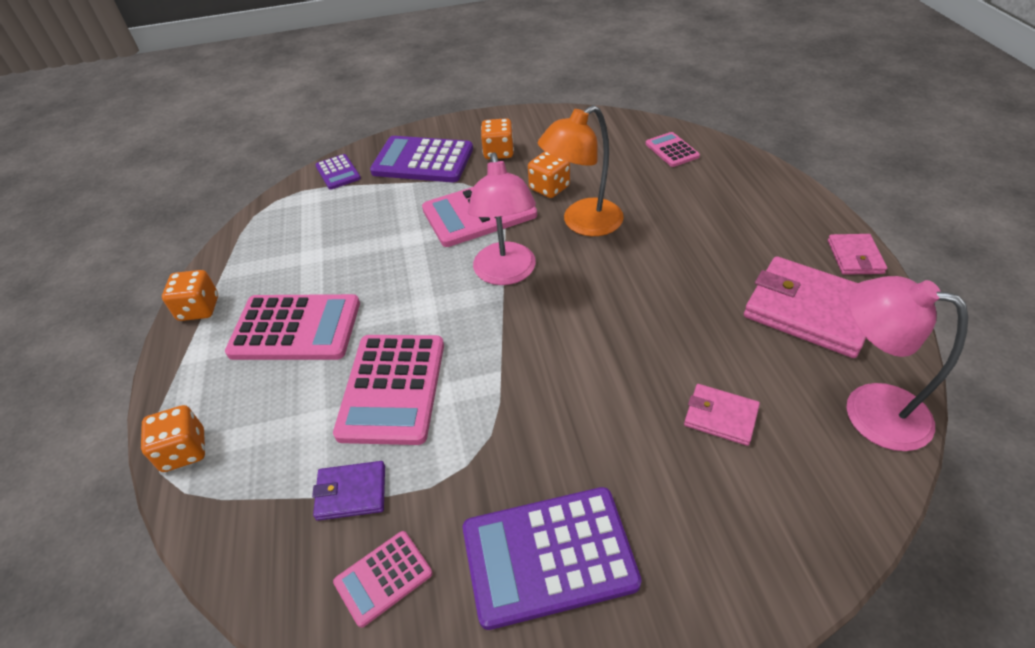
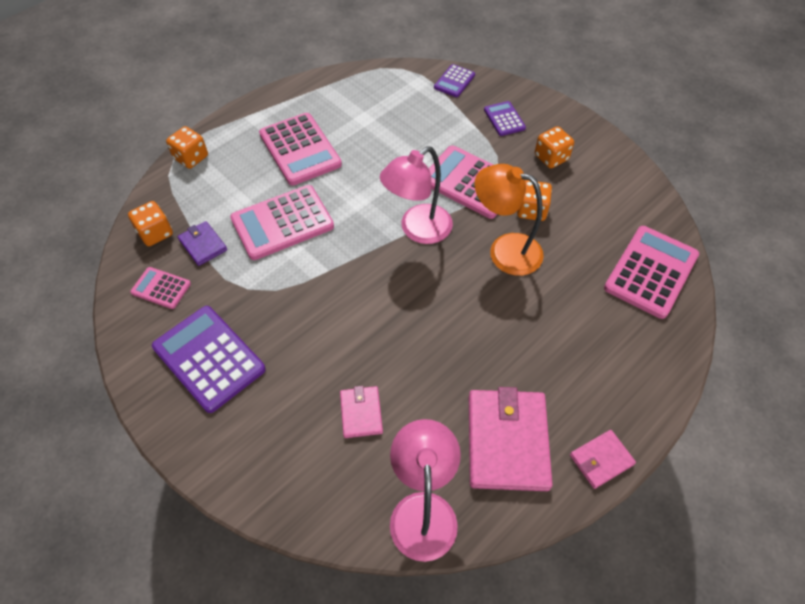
camera: 55 degrees right, 10 degrees up
(199, 309) = (287, 96): orange dice -> orange dice (155, 233)
(422, 161) = (504, 119): purple calculator -> purple calculator, size x0.53
(671, 150) = (650, 272): pink calculator -> pink calculator, size x1.90

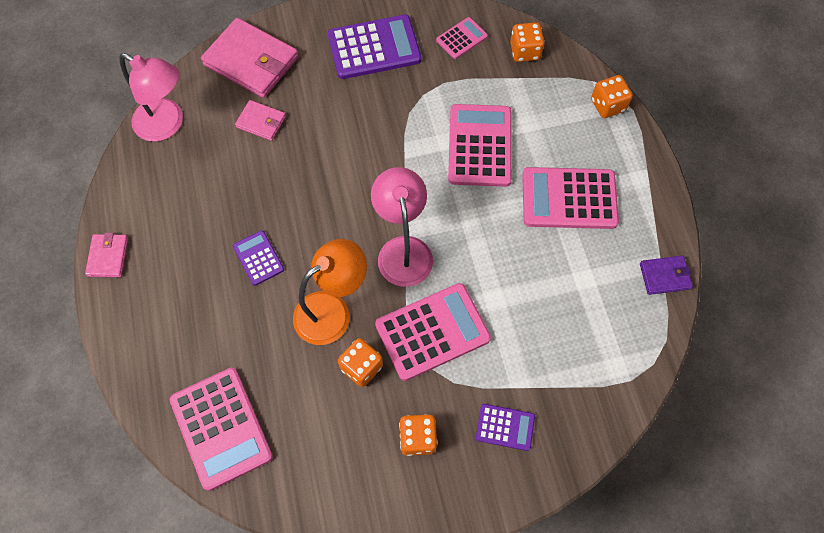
camera: 120 degrees right, 10 degrees up
(203, 245) = (490, 80): purple wallet -> purple wallet (664, 276)
(454, 81) = (599, 411): purple calculator -> purple calculator (258, 258)
(507, 441) = (169, 203): pink wallet -> pink wallet (251, 61)

